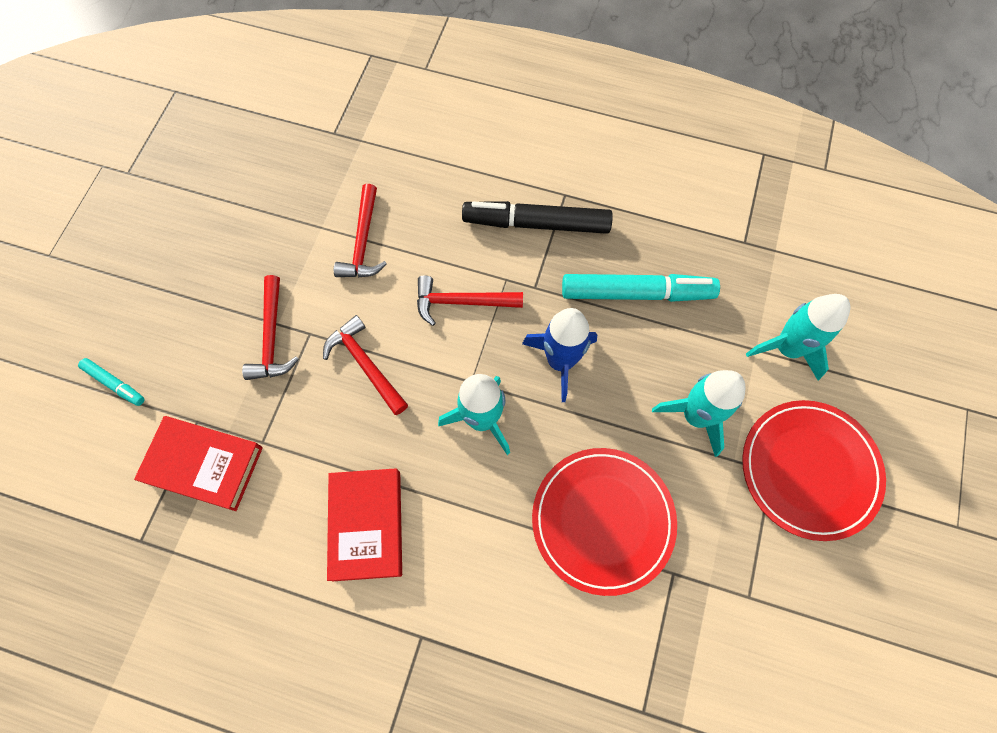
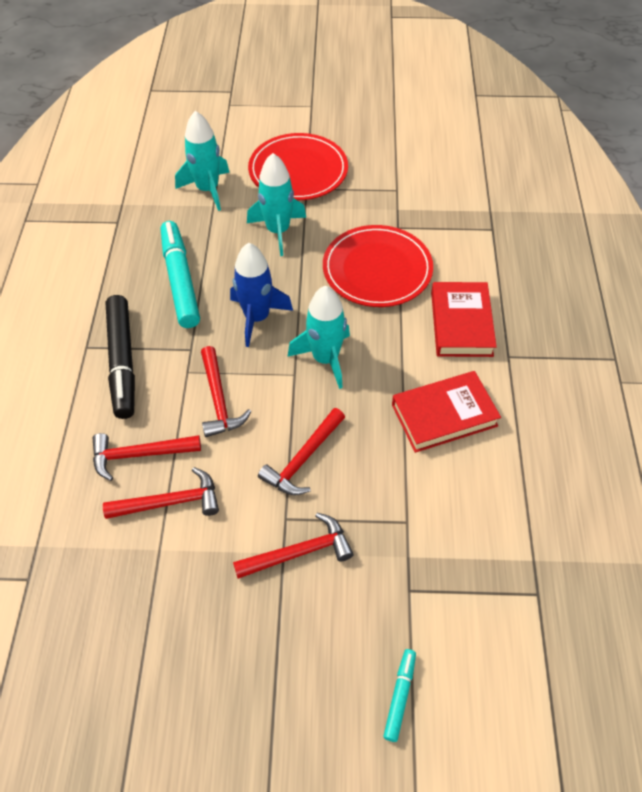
camera: 105 degrees left, 15 degrees down
(204, 464) = (447, 565): red book -> red book (461, 323)
(422, 224) = (139, 455): none -> red hammer

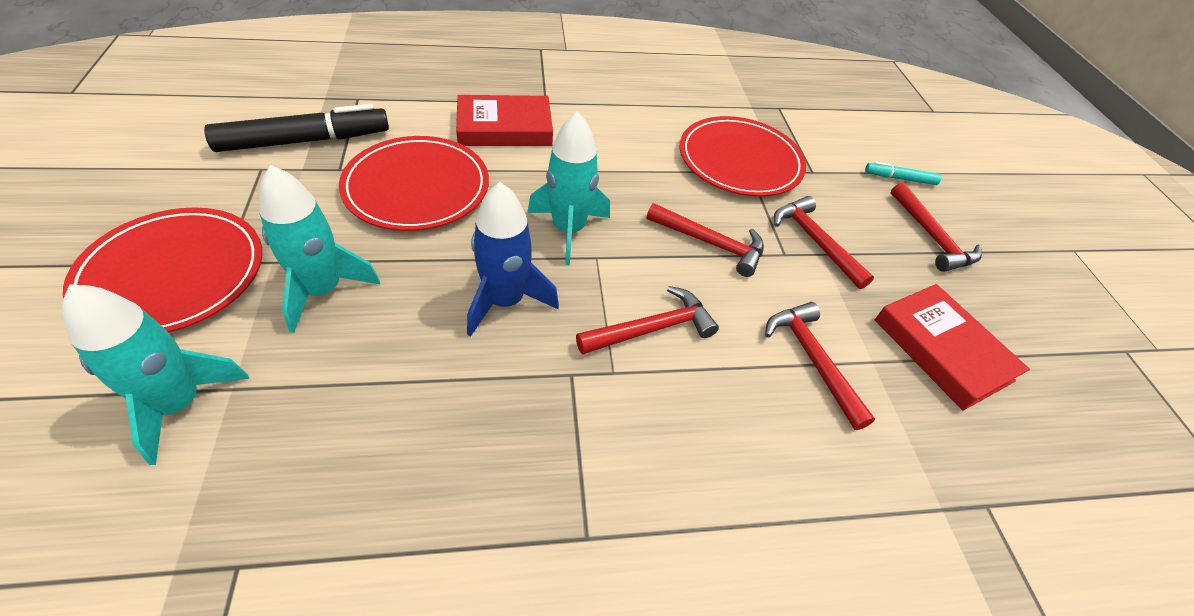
camera: 105 degrees left, 5 degrees down
(122, 362) = (610, 467): black marker -> black marker (304, 141)
(139, 455) = (762, 407): red hammer -> red hammer (931, 237)
(180, 280) = (425, 411): turquoise marker -> none
(424, 516) = (740, 160): none -> red plate
(444, 415) = (626, 144): red book -> red book (942, 350)

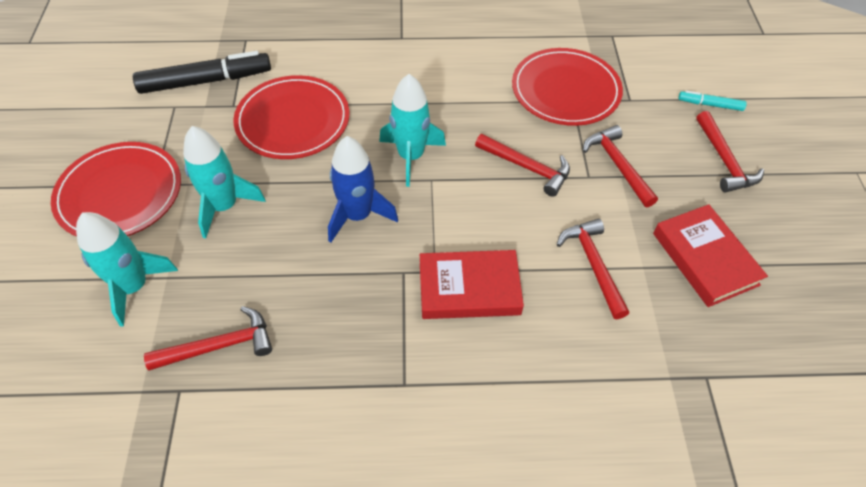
camera: 10 degrees right, 5 degrees up
(504, 128) = (365, 64): red book -> red book (469, 288)
(652, 328) = (469, 238): red hammer -> red hammer (219, 345)

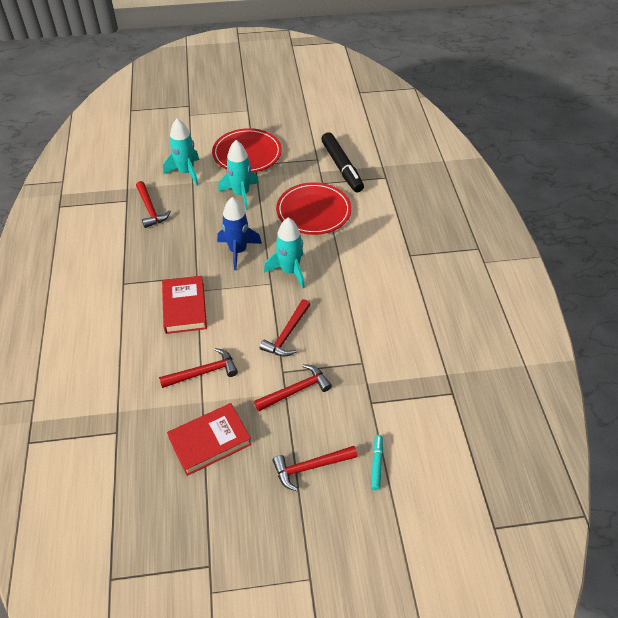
camera: 85 degrees right, 5 degrees down
(565, 90) = (373, 358): red plate -> none

